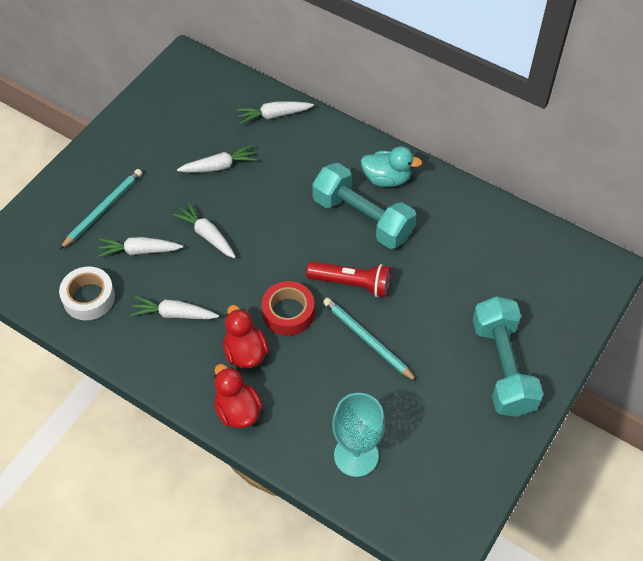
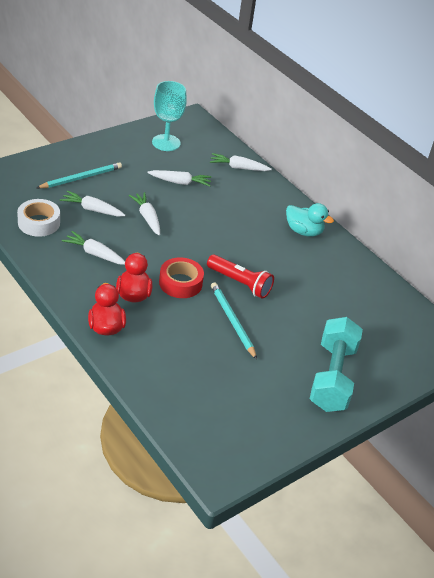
camera: 15 degrees right, 15 degrees down
(356, 455) = (181, 388): turquoise goblet -> turquoise goblet (166, 143)
(362, 218) = (271, 248): turquoise dumbbell -> none

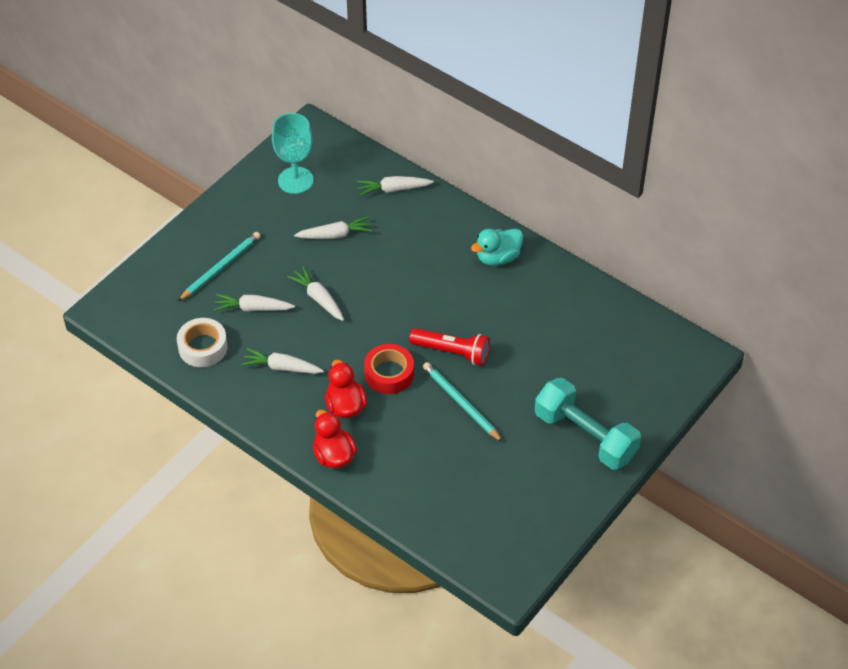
camera: 10 degrees left, 10 degrees up
(303, 231) = (498, 257): turquoise duck -> turquoise duck turned 135 degrees clockwise
(332, 377) = (585, 436): turquoise dumbbell -> turquoise dumbbell turned 45 degrees counterclockwise

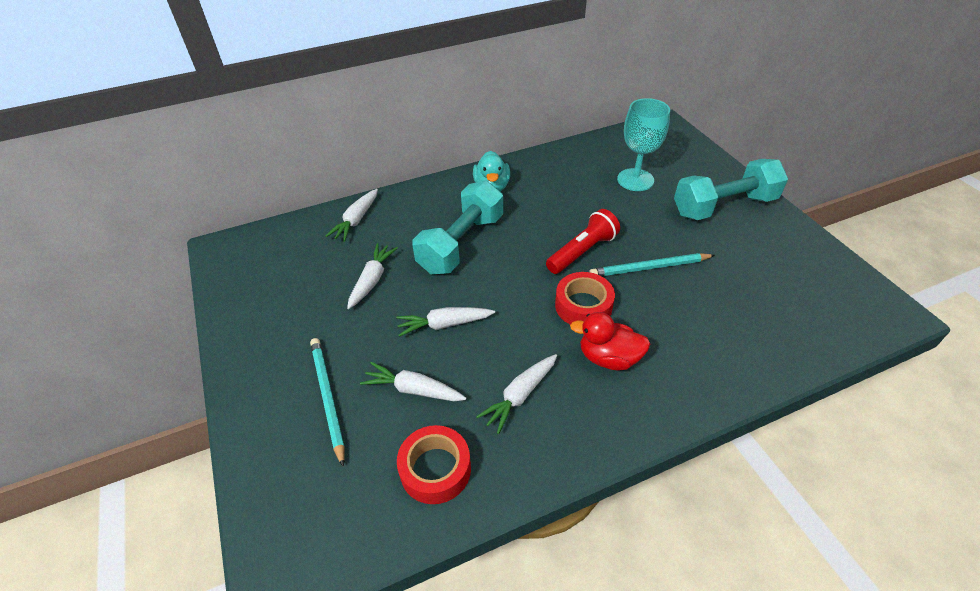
camera: 60 degrees left, 5 degrees down
(203, 347) = (435, 469): white tape -> red tape
(253, 308) = (413, 389): white carrot -> white carrot turned 75 degrees clockwise
(295, 180) = (273, 283): turquoise goblet -> turquoise goblet (635, 180)
(334, 455) = (676, 396): red duck -> none
(410, 269) = (461, 244): none -> turquoise dumbbell

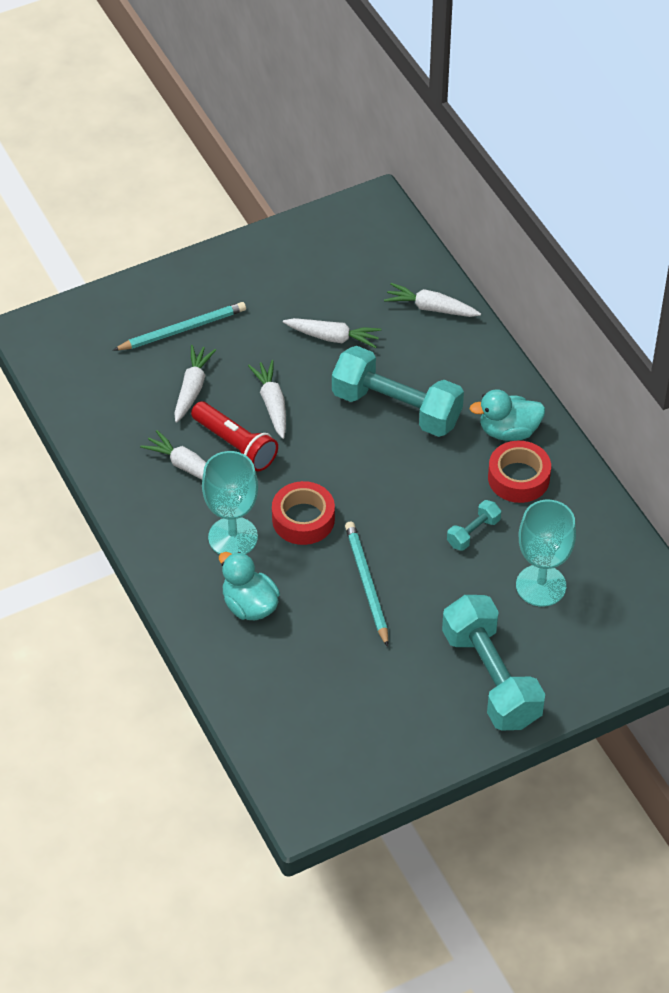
camera: 85 degrees right, 5 degrees up
(435, 469) = (112, 412): red tape -> red tape (518, 478)
(582, 251) = (390, 521): red flashlight -> red flashlight (235, 445)
(590, 208) = (473, 532): none -> turquoise dumbbell
(608, 358) = (233, 537): red duck -> turquoise goblet
(688, 346) = (249, 605): none -> turquoise duck

